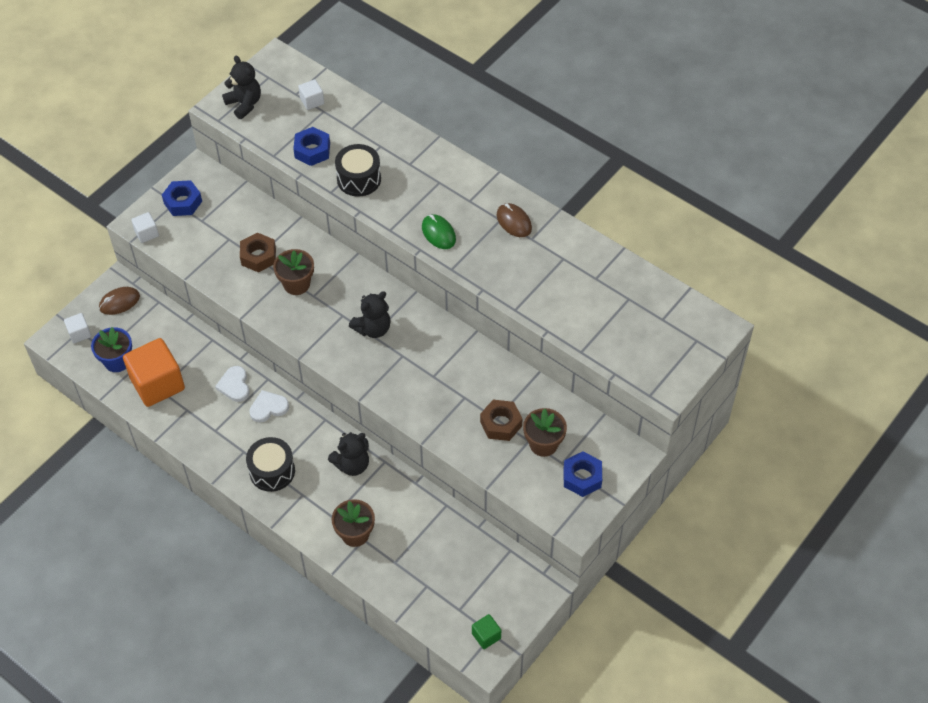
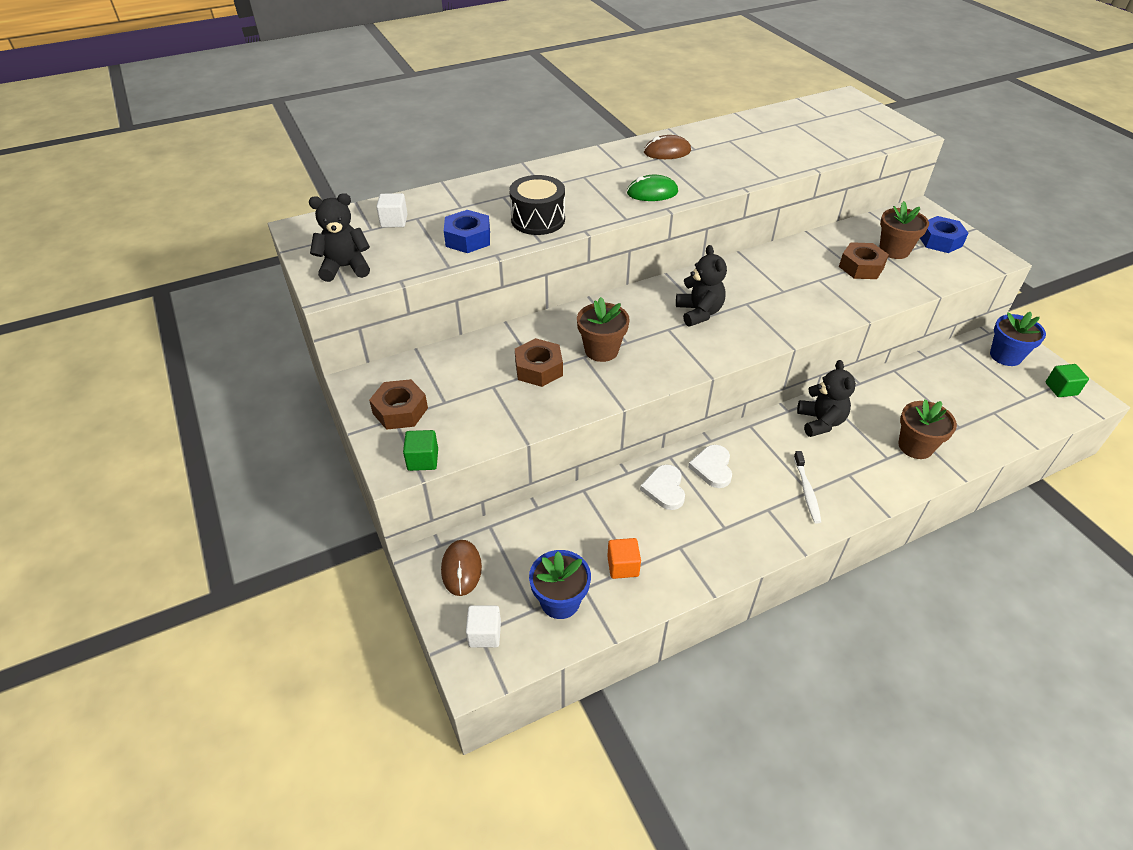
camera: 65 degrees left, 10 degrees down
(146, 233) = (423, 460): white cube -> green cube
(157, 384) = (623, 566): orange cube -> orange cube, size x0.46
(183, 202) = (400, 411): blue nut -> brown nut
(234, 385) = (664, 489): white heart -> white heart turned 75 degrees clockwise
(272, 471) = (806, 491): black drum -> white toothbrush
(513, 589) = (1005, 356): none -> blue flower pot

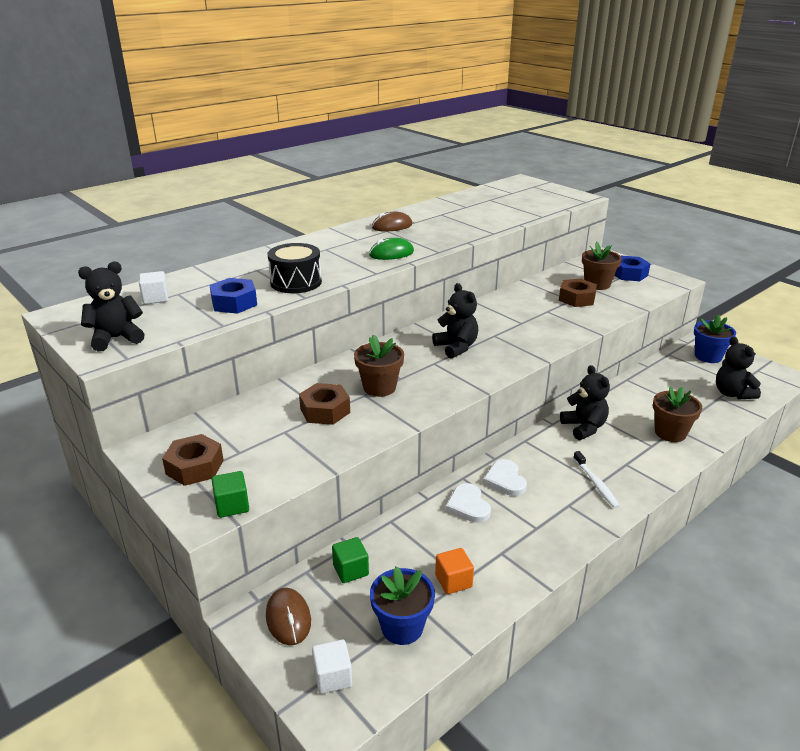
camera: 15 degrees left, 15 degrees down
(1012, 410) = (732, 393): none -> black teddy bear
(1061, 389) = (761, 373): green cube -> green cube (350, 570)

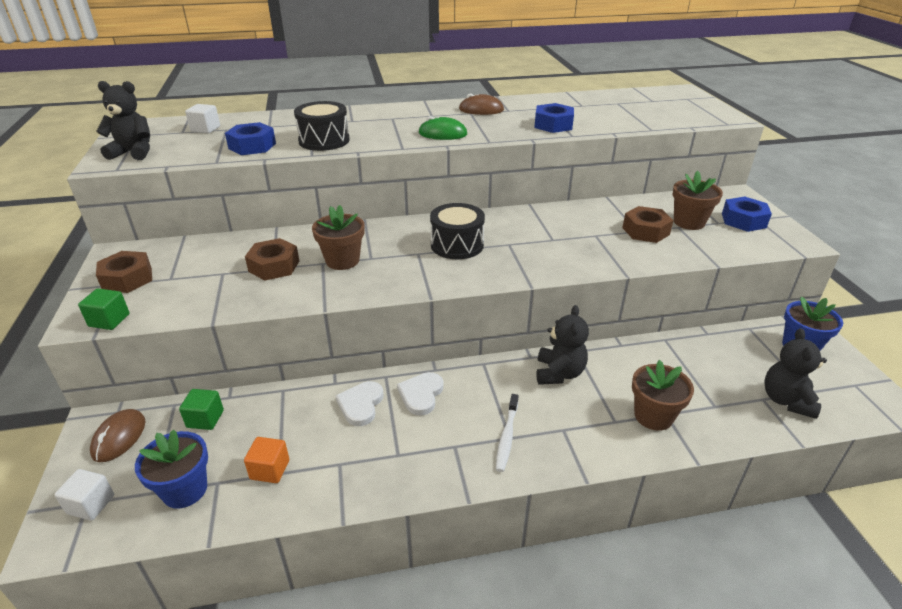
camera: 30 degrees right, 5 degrees up
(456, 347) = (457, 245): black teddy bear -> black drum
(467, 227) = (553, 125): none -> blue nut

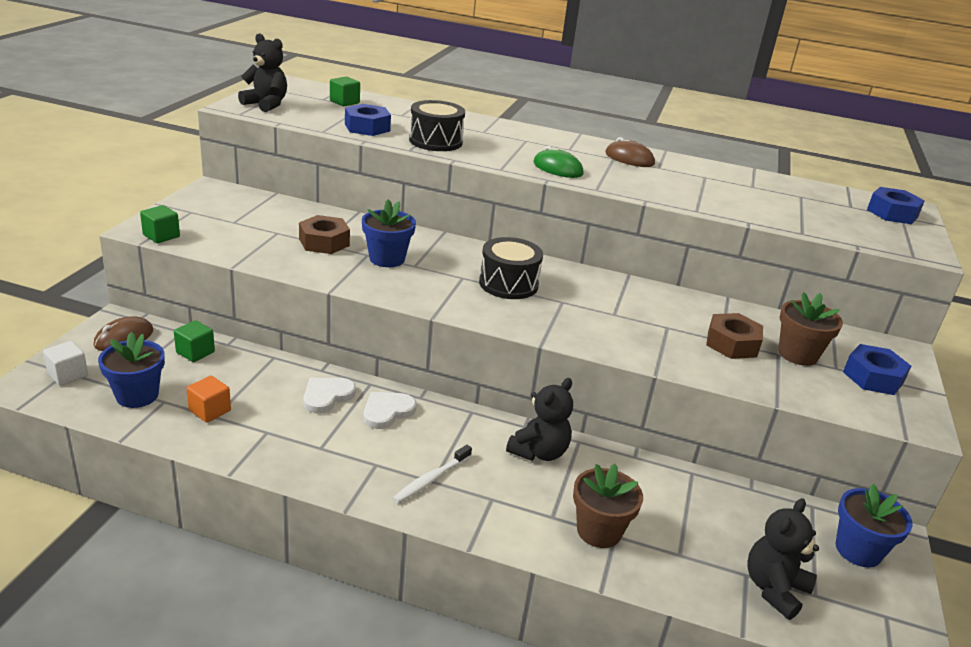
camera: 25 degrees right, 5 degrees down
(127, 279) = (202, 211): brown nut -> none
(205, 129) = (344, 102): white cube -> green cube
(342, 260) = (387, 259): brown flower pot -> blue flower pot
(553, 125) = (690, 195): blue nut -> blue nut (892, 213)

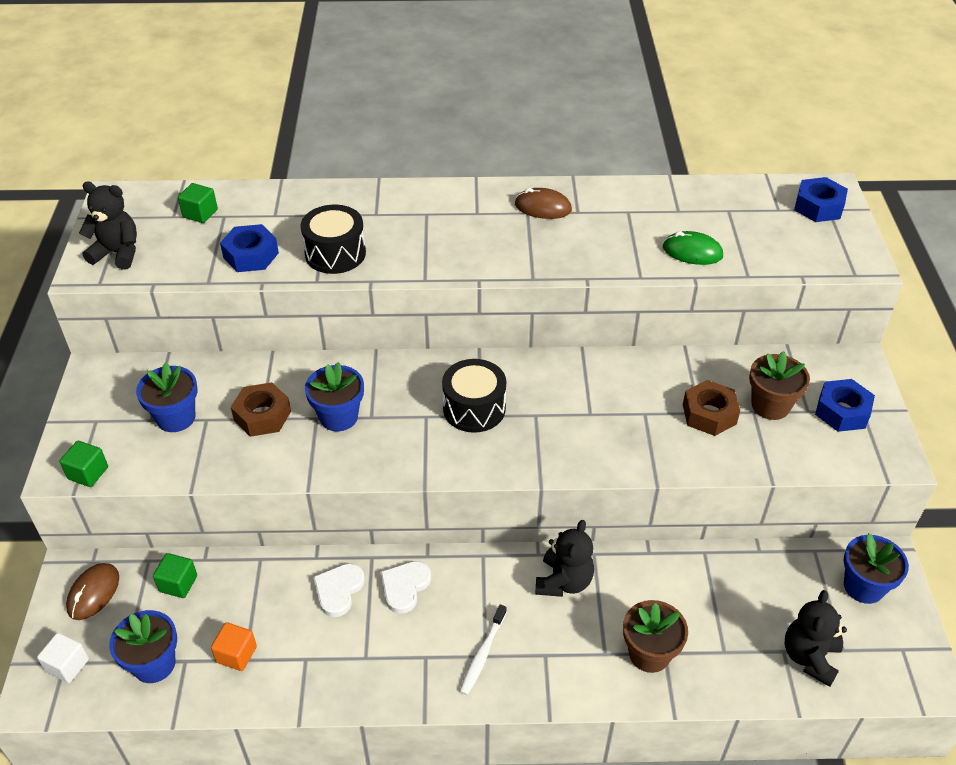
camera: 15 degrees left, 15 degrees up
(254, 226) = (176, 418): none -> blue flower pot
(557, 168) = (480, 255): green mouse -> green mouse (692, 252)

